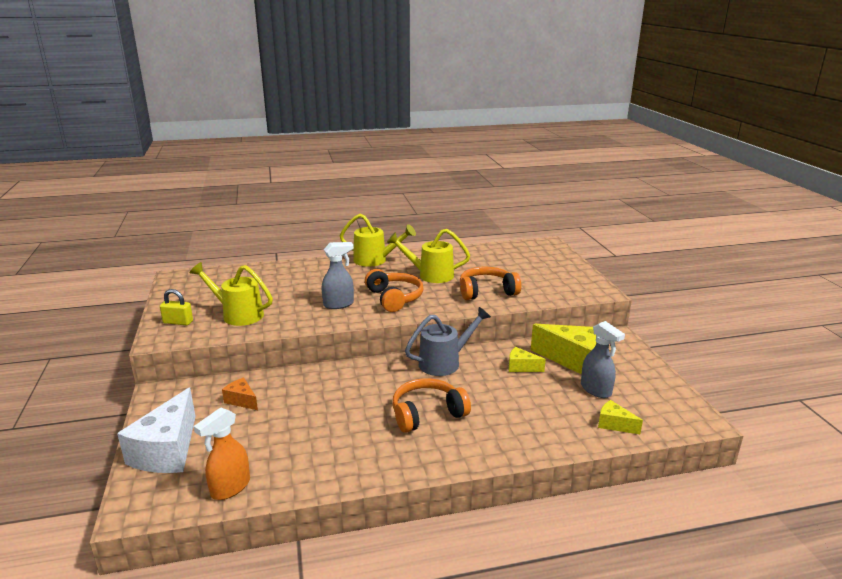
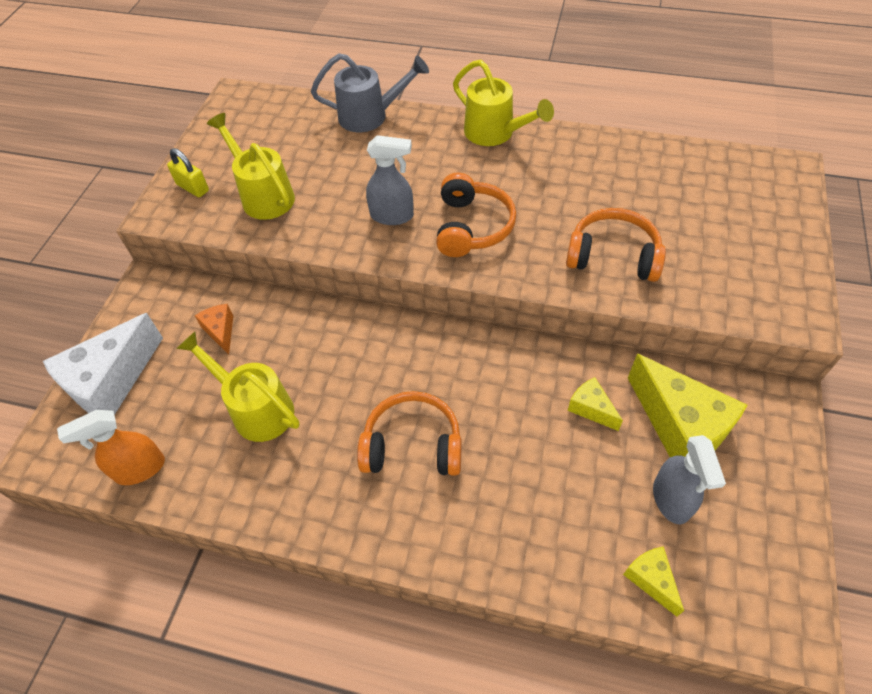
camera: 30 degrees right, 30 degrees up
(430, 275) = (553, 191): yellow watering can -> yellow watering can (256, 408)
(445, 362) = (492, 357): grey watering can -> grey watering can (370, 116)

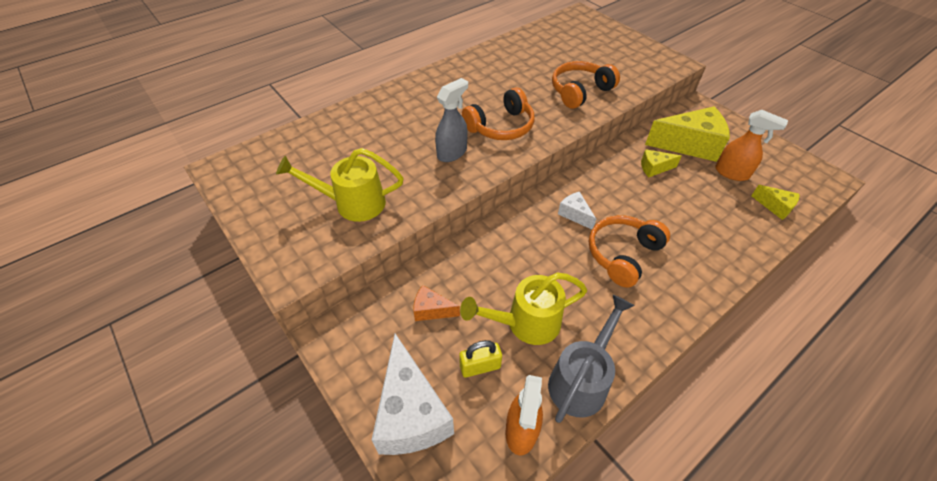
camera: 55 degrees left, 5 degrees down
(193, 187) = (289, 239): yellow padlock -> yellow padlock (480, 366)
(370, 116) = (345, 116): grey watering can -> grey watering can (581, 380)
(435, 371) = (575, 214): none -> white cheese
(472, 227) = (501, 126): orange headphones -> orange headphones turned 105 degrees clockwise
(495, 133) = (434, 79): yellow watering can -> none
(651, 580) = (775, 207): yellow cheese -> yellow cheese turned 150 degrees counterclockwise
(671, 500) = (732, 173): grey spray bottle -> orange spray bottle

